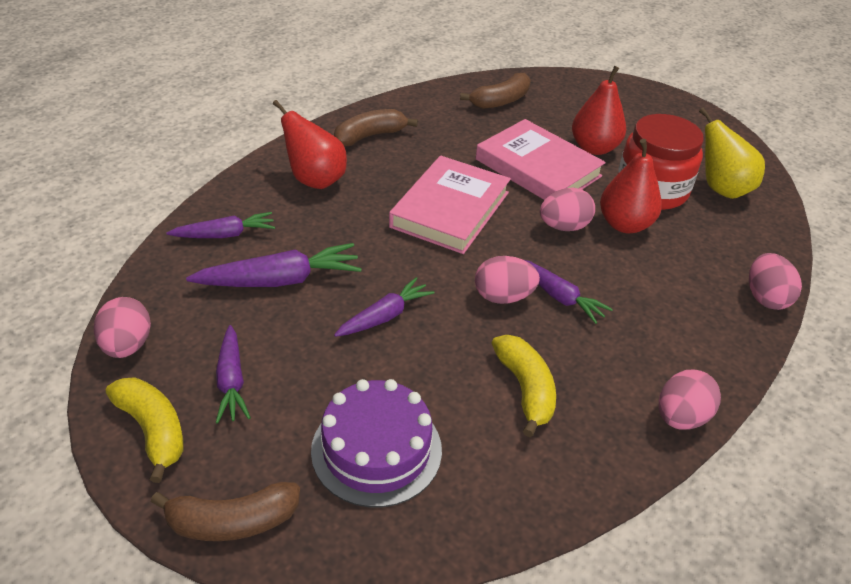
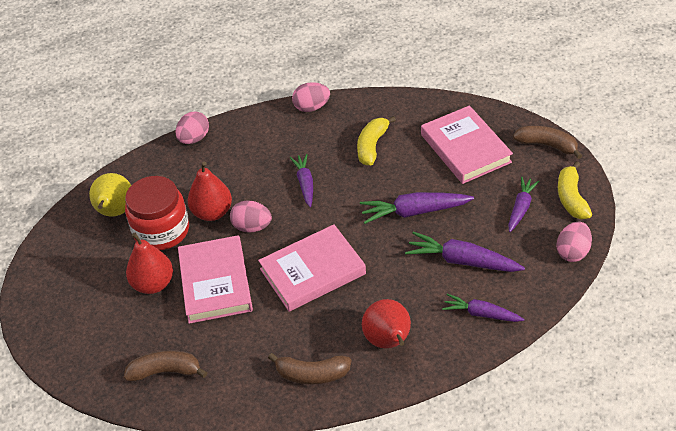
camera: 140 degrees left, 5 degrees up
(376, 450) = (465, 148): purple cake -> pink book
(384, 316) = (414, 212): purple carrot -> purple carrot, size x1.52
(503, 297) = (337, 196): pink egg -> none

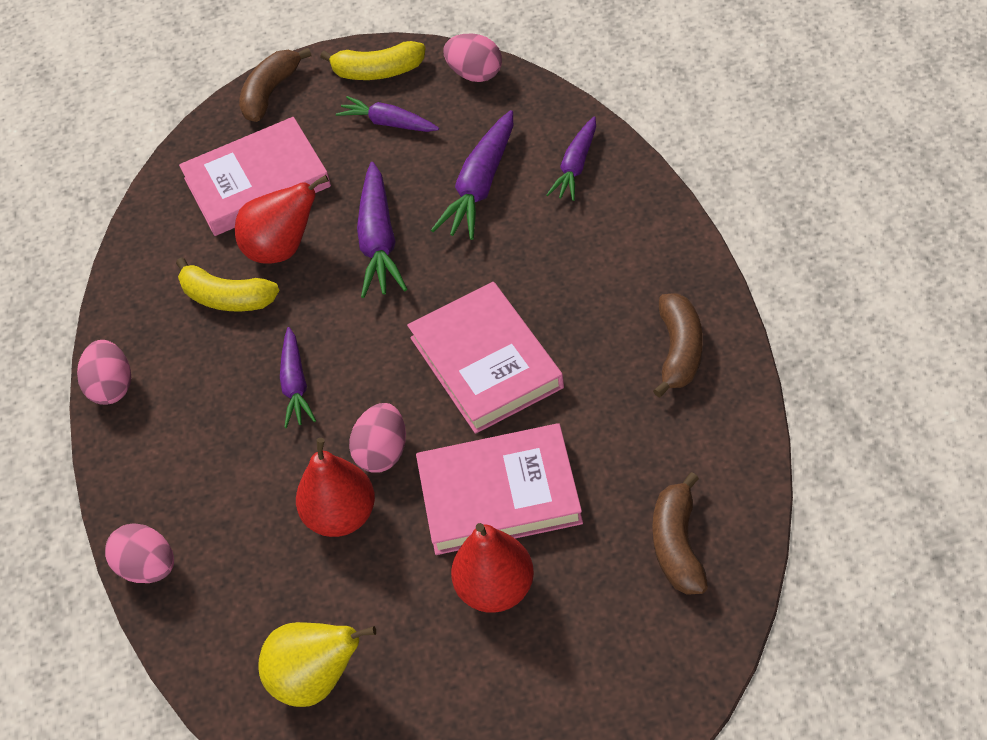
camera: 85 degrees left, 5 degrees up
(161, 230) = (373, 593): red jar -> none
(305, 184) = (295, 385): purple carrot -> purple carrot turned 90 degrees counterclockwise
(388, 341) = (621, 265): red pear -> red pear (282, 249)

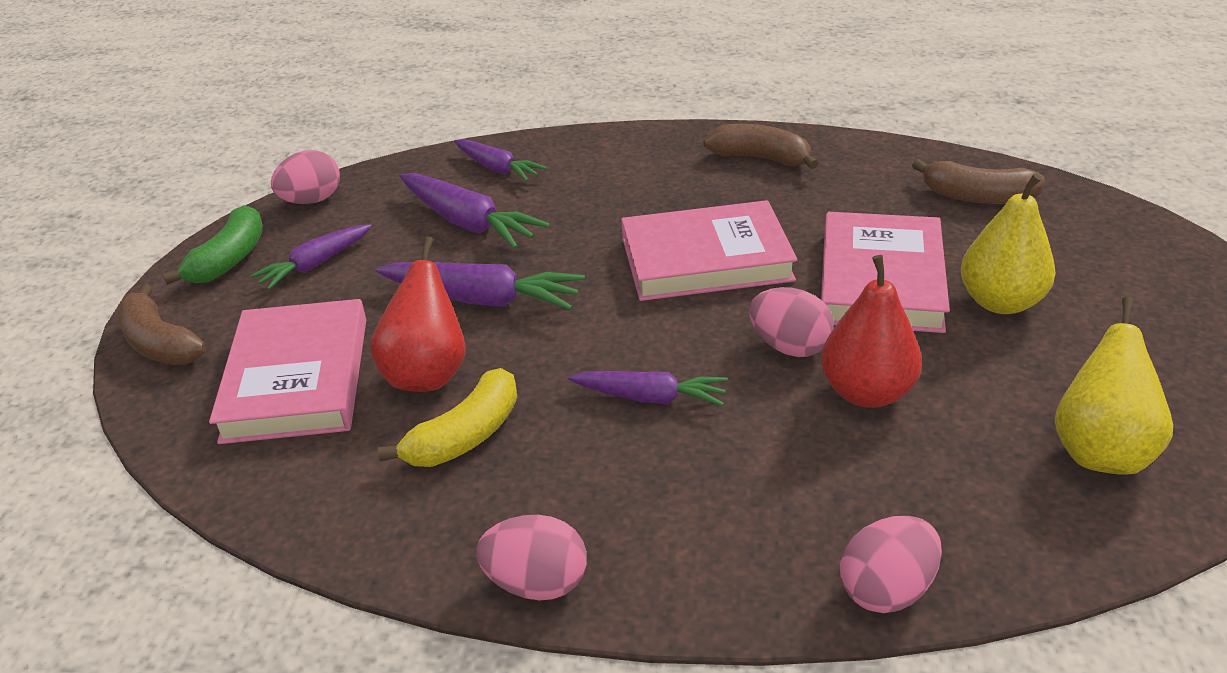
camera: 75 degrees left, 15 degrees down
(378, 71) = (229, 259): yellow banana -> green banana
(495, 589) = (1000, 302): red pear -> yellow pear

